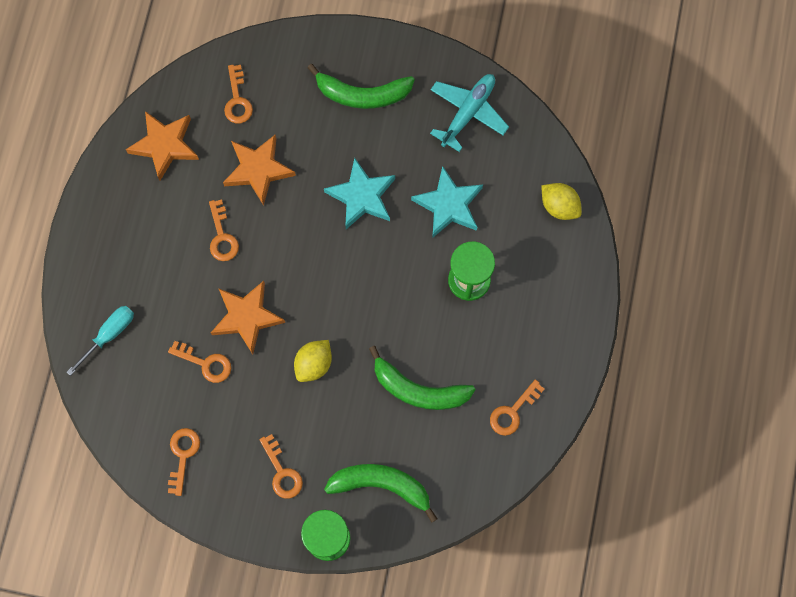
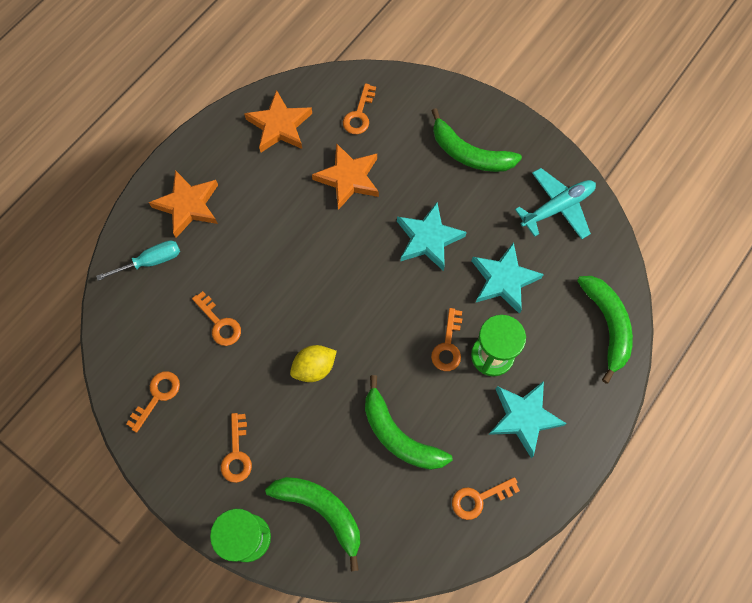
camera: 25 degrees right, 5 degrees down
(222, 236) = (289, 220): orange key -> orange key (448, 346)
(247, 317) = (275, 299): orange star -> orange star (188, 205)
(521, 323) = (524, 417): none -> turquoise star
(559, 206) = (607, 325): yellow lemon -> green banana

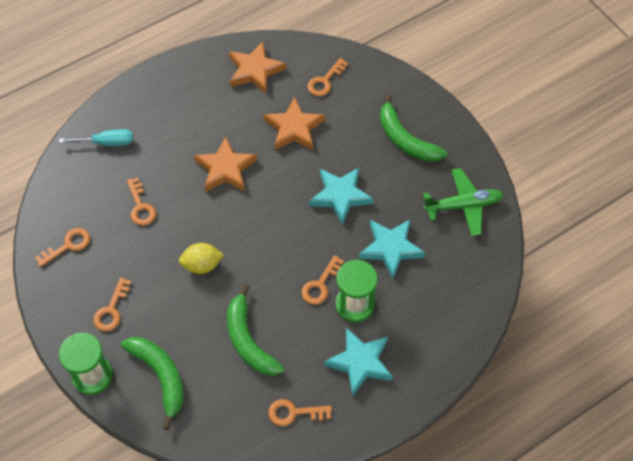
camera: 20 degrees right, 10 degrees down
(188, 205) = (154, 109): orange star -> orange star (225, 169)
(557, 207) = (463, 205): turquoise plane -> green plane
(607, 325) = (465, 313): green banana -> none

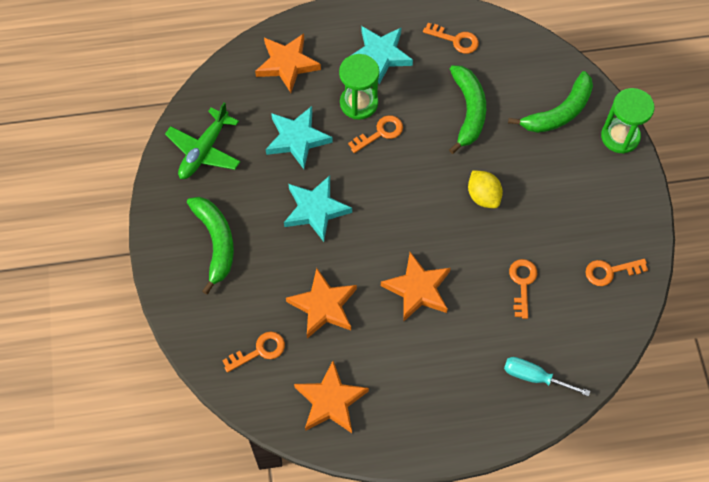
camera: 155 degrees left, 5 degrees up
(111, 310) = (585, 189): orange key -> none
(160, 376) = (559, 112): green banana -> green banana turned 120 degrees counterclockwise
(202, 265) = (483, 196): yellow lemon -> yellow lemon turned 45 degrees clockwise
(442, 315) = (287, 64): none -> orange star
(463, 205) = (204, 150): green plane -> green plane turned 75 degrees counterclockwise

